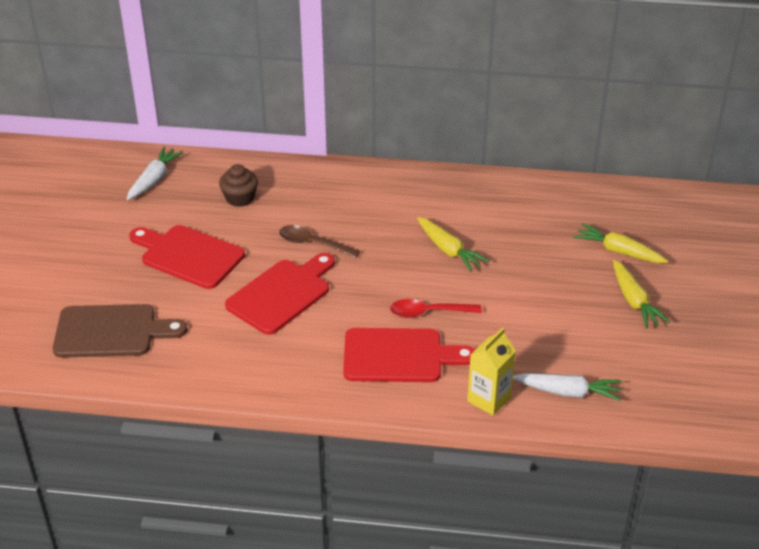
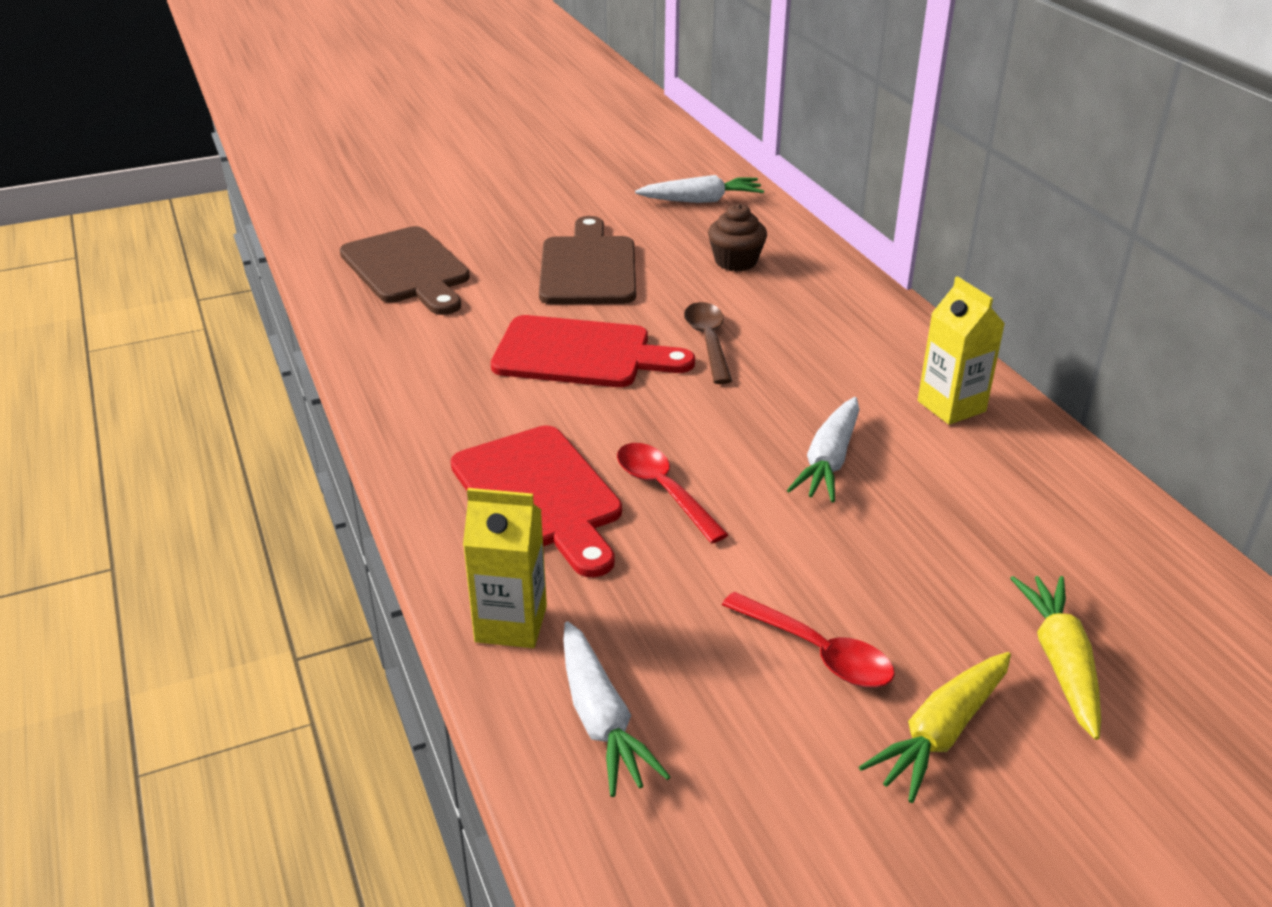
camera: 60 degrees right, 5 degrees down
(188, 255) = (588, 267): red cutting board -> brown cutting board
(438, 193) = (951, 406): none -> yellow carton
(449, 250) = (829, 461): yellow carrot -> white carrot
(570, 312) = (817, 652): none -> red spoon

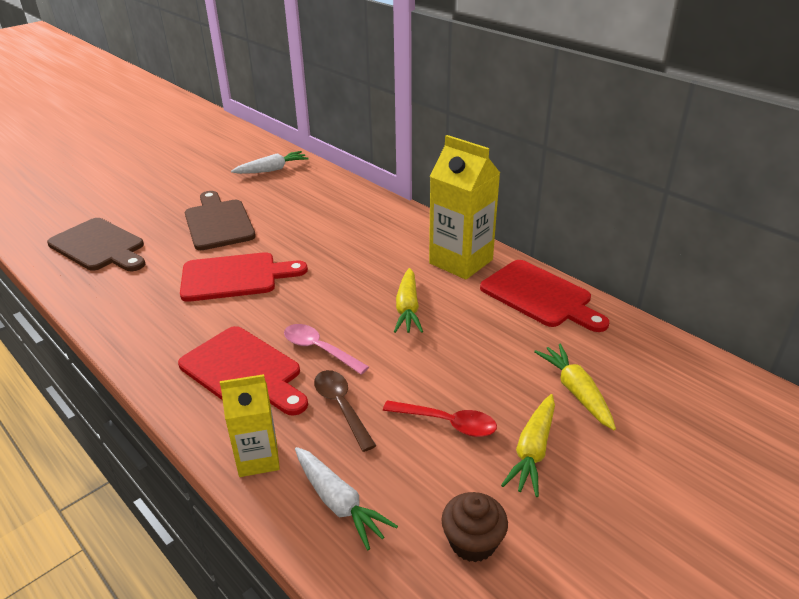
camera: 20 degrees left, 0 degrees up
(663, 490) = (319, 349): red spoon -> pink spoon
(708, 341) = (310, 253): brown spoon -> brown spoon (341, 406)
(736, 261) = (307, 202): brown cupcake -> brown cupcake (472, 542)
(829, 461) = (408, 308): white carrot -> yellow carrot
(951, 406) = (461, 261): yellow carton -> yellow carton, size x1.65
(1066, 492) = (539, 296): none -> red cutting board

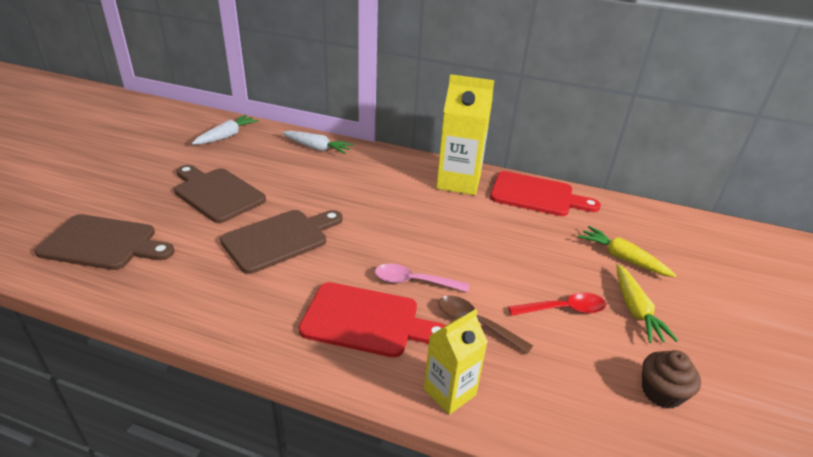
camera: 30 degrees left, 0 degrees up
(235, 277) = (279, 239): red cutting board -> brown cutting board
(339, 503) = (546, 403): white carrot -> white carrot (317, 148)
(408, 308) = (453, 228): yellow carrot -> none

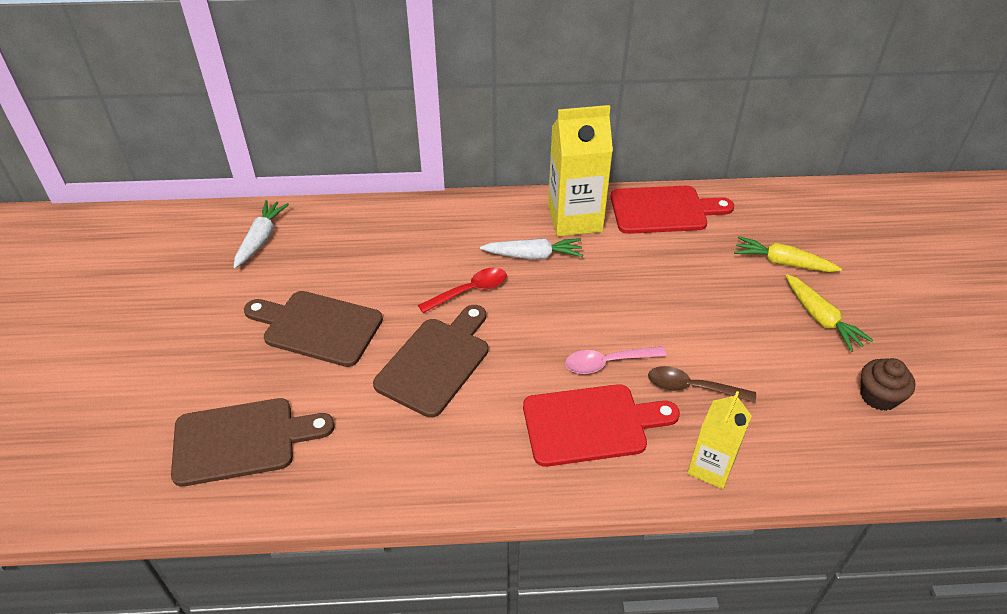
camera: 20 degrees left, 10 degrees up
(317, 148) = (385, 222): white carrot -> white carrot (533, 255)
(563, 309) = (760, 342): red spoon -> red spoon (470, 291)

